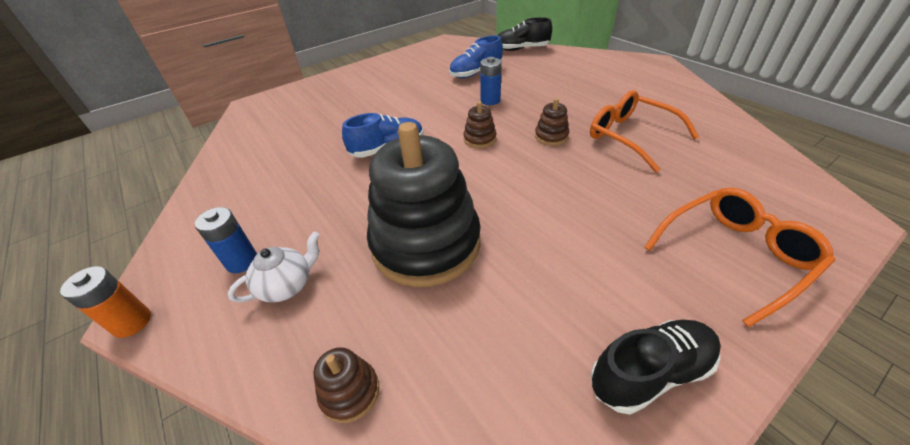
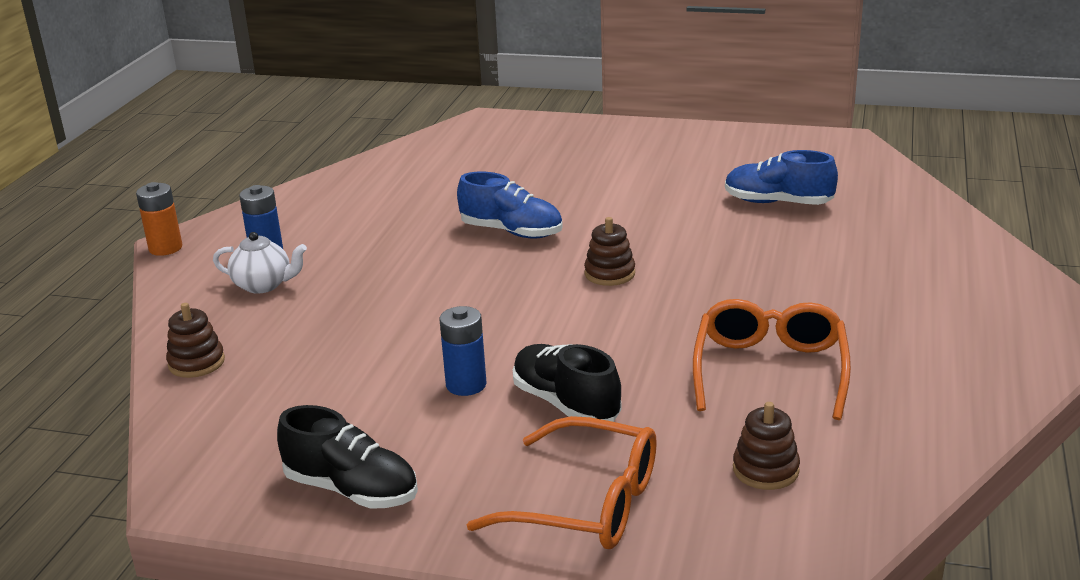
camera: 50 degrees right, 15 degrees down
(426, 244) = (387, 321): black stacking toy -> none
(490, 100) = (715, 243): blue battery -> blue battery (466, 385)
(521, 49) = (920, 202): black shoe -> black shoe (566, 404)
(551, 136) = (685, 315): brown stacking toy -> brown stacking toy (765, 470)

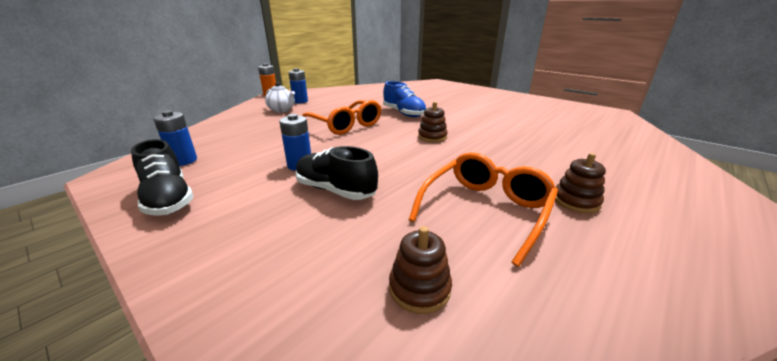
camera: 25 degrees right, 0 degrees up
(196, 363) = (214, 128): brown stacking toy -> brown stacking toy (576, 201)
(263, 436) = (184, 161): none -> blue battery
(566, 404) = (335, 190): black shoe -> black shoe turned 45 degrees counterclockwise
(586, 503) = (263, 260): orange glasses -> orange glasses (345, 125)
(778, 203) = (555, 128): blue shoe -> none

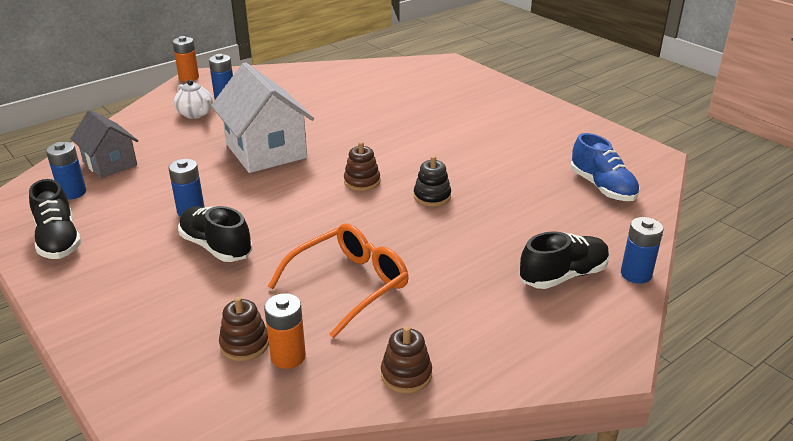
camera: 10 degrees right, 5 degrees up
(217, 140) = (110, 163): none -> grey house
(345, 125) = (266, 151): orange glasses -> white house
(403, 113) = (352, 134): blue shoe -> blue shoe (602, 187)
(482, 298) = (288, 356): none -> orange battery
(493, 141) = (432, 196): none -> black stacking toy
(576, 201) = (448, 286): brown stacking toy -> brown stacking toy (406, 375)
(658, 183) = (563, 275): none -> black shoe
(711, 177) = (636, 274): none -> blue battery

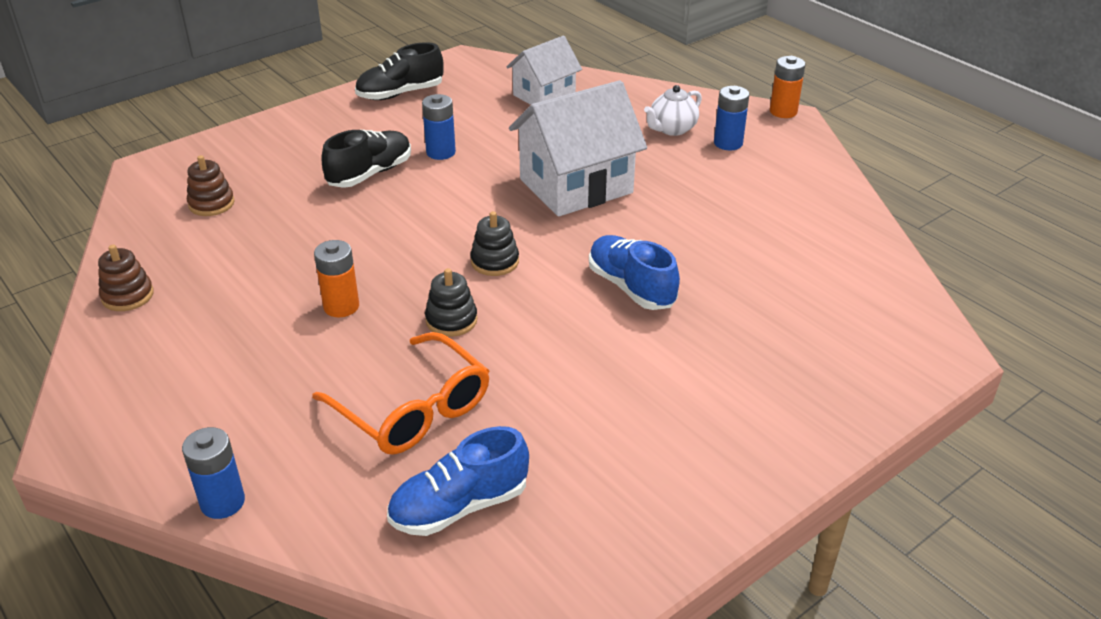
camera: 90 degrees right, 5 degrees up
(73, 193) = (485, 86): blue battery -> none
(110, 163) = (544, 95): grey house -> white house
(288, 356) = (184, 228): orange battery -> orange battery (341, 306)
(349, 285) = (279, 258): orange glasses -> orange glasses (413, 409)
(362, 181) = (495, 261): brown stacking toy -> black stacking toy
(393, 134) = (631, 287): none -> blue shoe
(563, 275) = (243, 427): black shoe -> none

